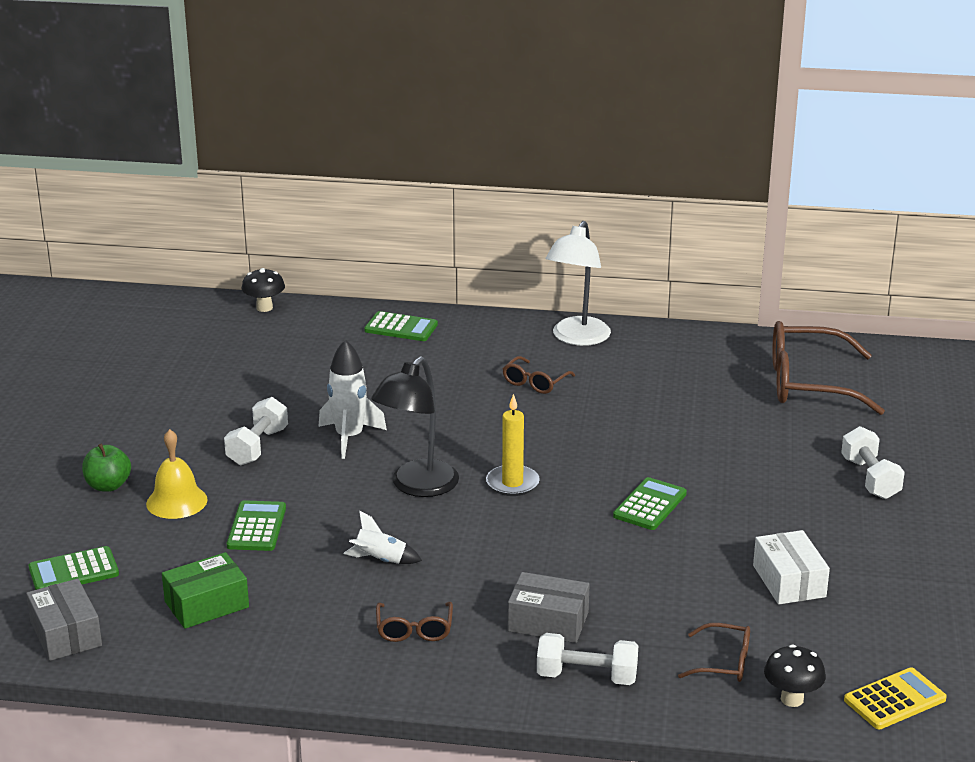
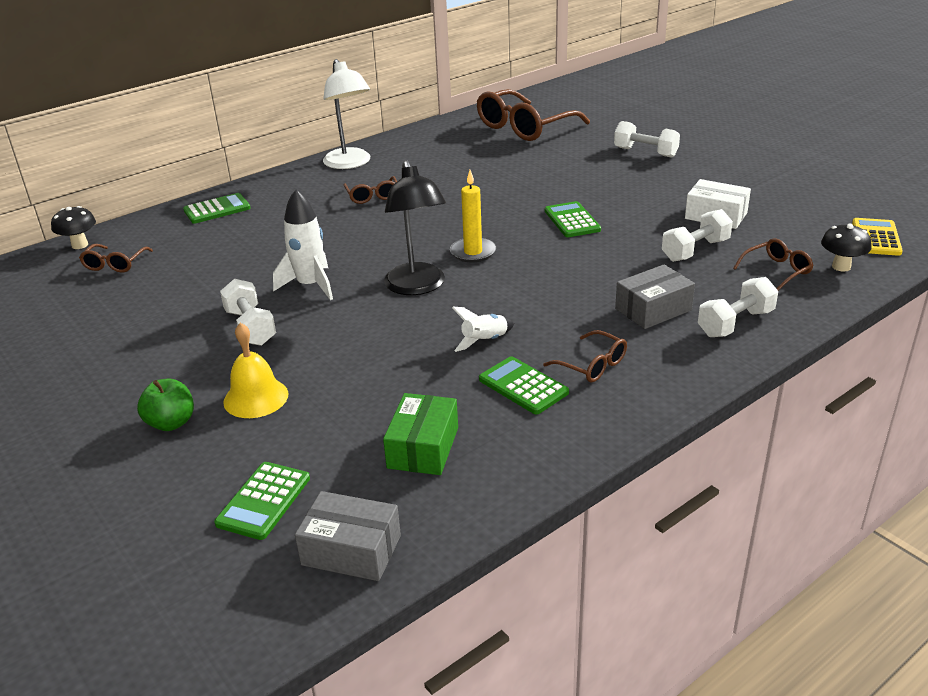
camera: 45 degrees left, 5 degrees up
(257, 527) = (355, 375): green calculator -> green calculator (523, 386)
(259, 339) = (115, 264): none -> brown glasses
(695, 599) = (695, 250): none -> white dumbbell

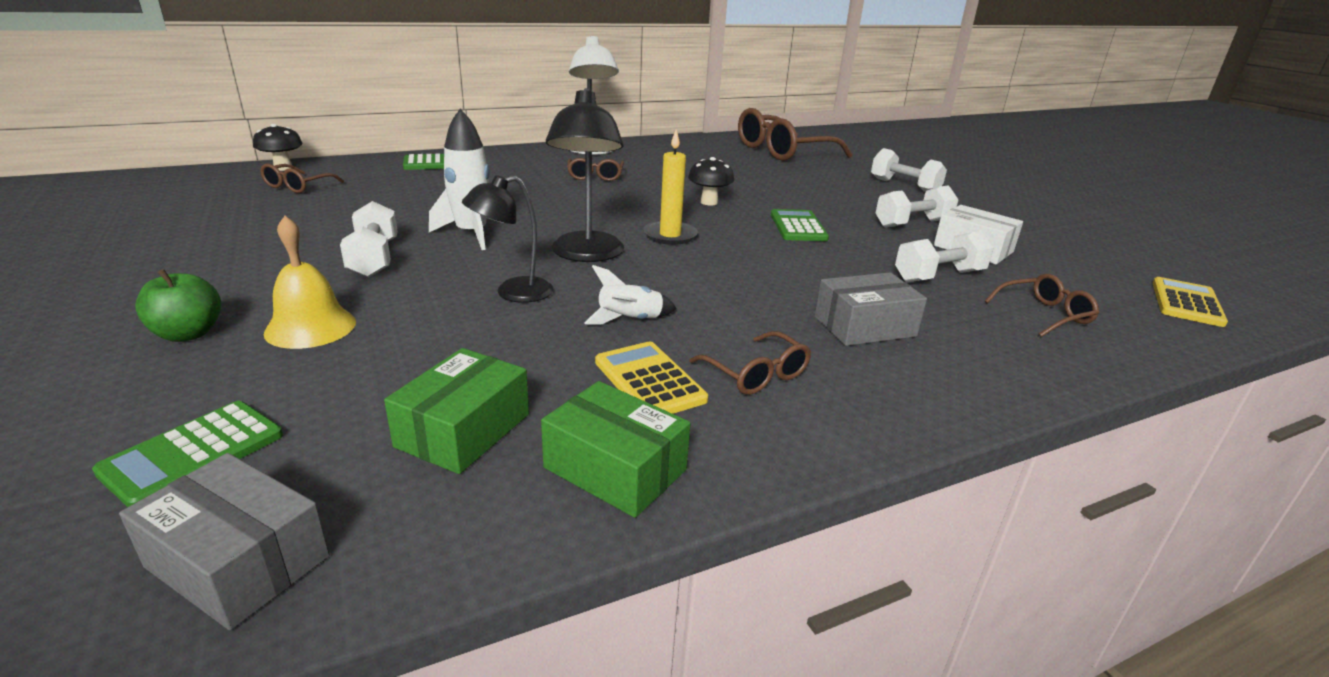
camera: 10 degrees right, 5 degrees down
(383, 335) = (513, 293): none -> black lamp
(523, 386) = (649, 381): green calculator -> yellow calculator
(533, 450) = (615, 469): none -> green box
(735, 323) = (975, 362): white dumbbell -> white dumbbell (912, 224)
(841, 267) = (1136, 325): black mushroom -> black mushroom (709, 202)

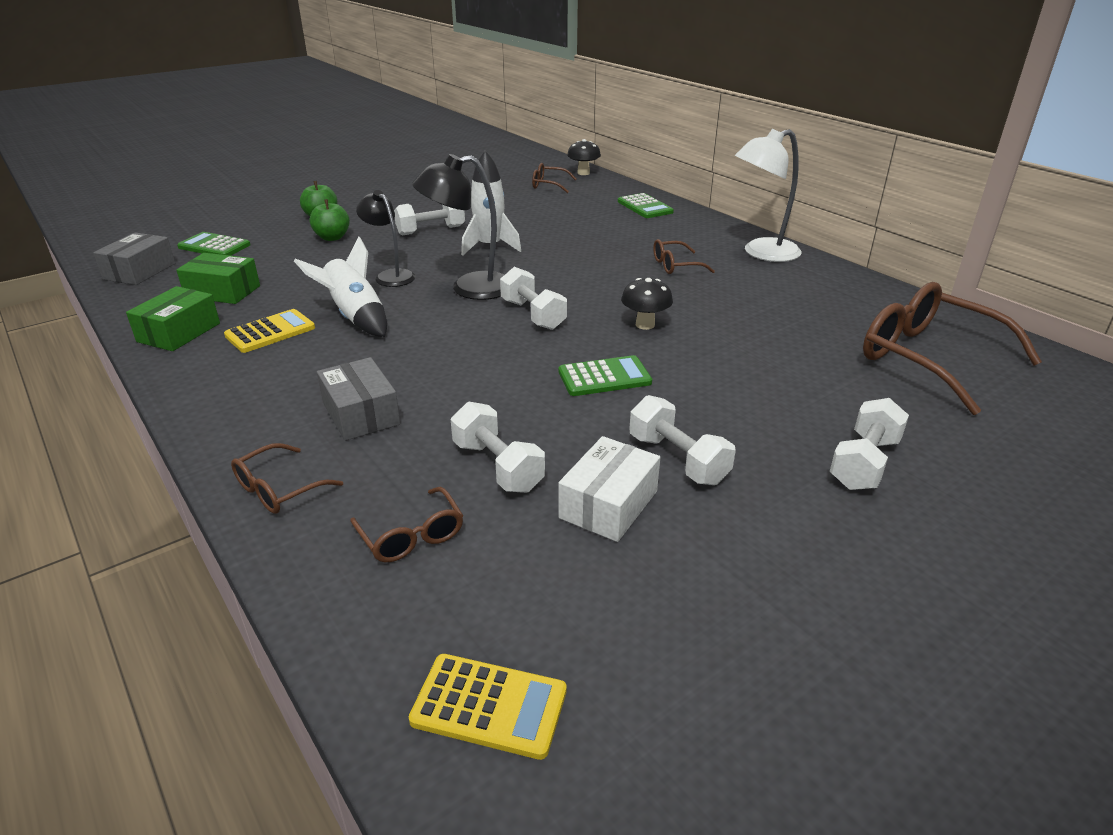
camera: 80 degrees right, 5 degrees up
(310, 327) = (332, 237): yellow bell -> green apple
(630, 320) = (355, 317): white rocket -> white rocket, size x1.64
(670, 235) = (533, 315): yellow candle -> white dumbbell
(756, 374) = (277, 367): brown glasses -> brown glasses (278, 489)

